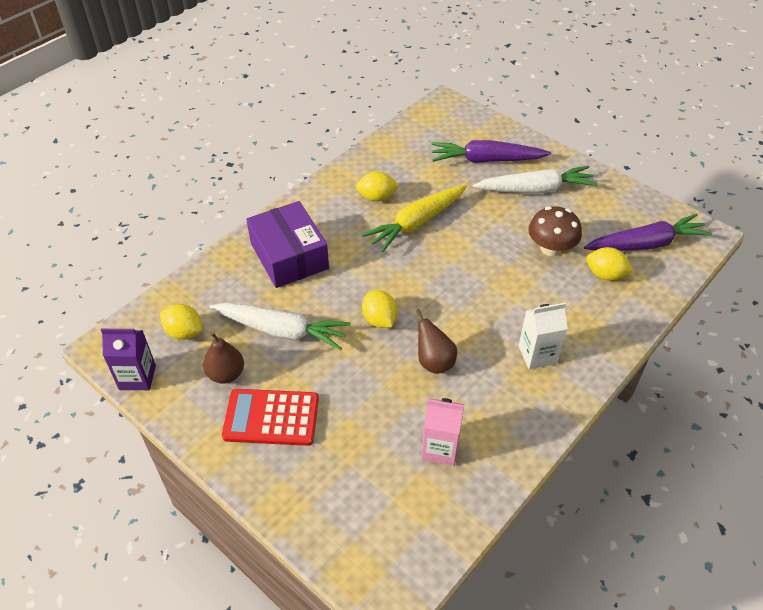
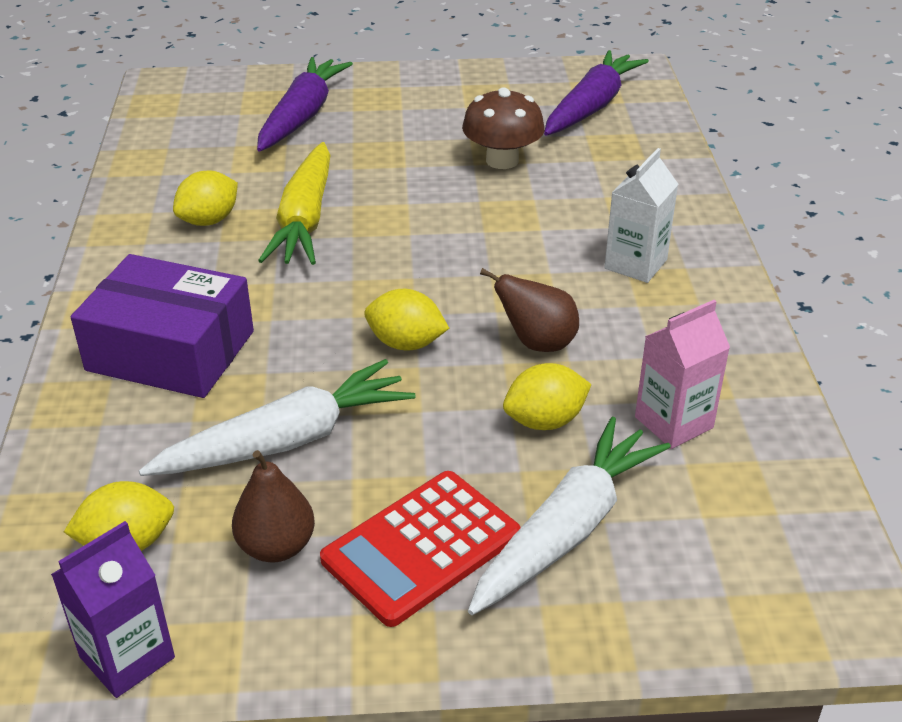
camera: 45 degrees left, 10 degrees down
(486, 160) = (302, 116): purple carrot -> purple carrot turned 150 degrees clockwise
(535, 189) = (403, 116): white carrot -> white carrot (567, 529)
(605, 275) = (593, 153): yellow lemon -> yellow lemon (545, 421)

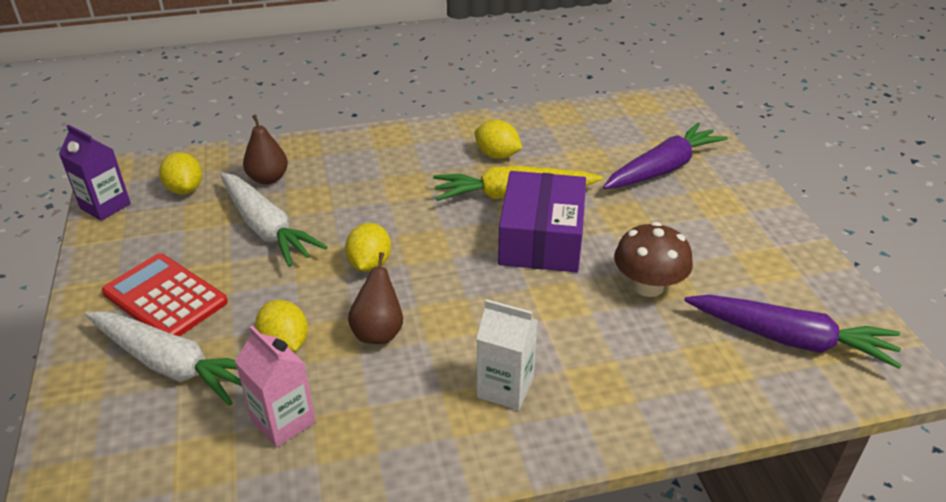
camera: 80 degrees right, 0 degrees up
(170, 351) = (350, 169): purple box -> purple box (541, 239)
(276, 546) = (175, 240): brown pear -> brown pear (268, 179)
(302, 116) = (663, 169): purple carrot -> purple carrot turned 45 degrees counterclockwise

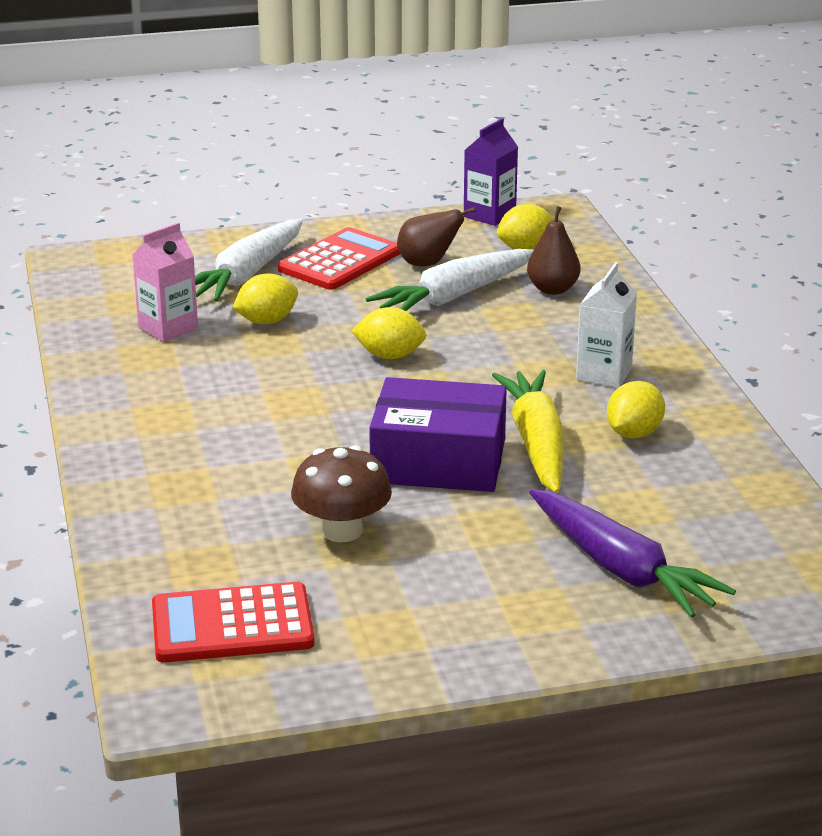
camera: 90 degrees right, 10 degrees down
(378, 332) = (278, 365): brown pear -> brown pear (428, 264)
(505, 388) = (187, 433): white carton -> white carton (604, 374)
(790, 339) = (232, 625): purple carrot -> red calculator

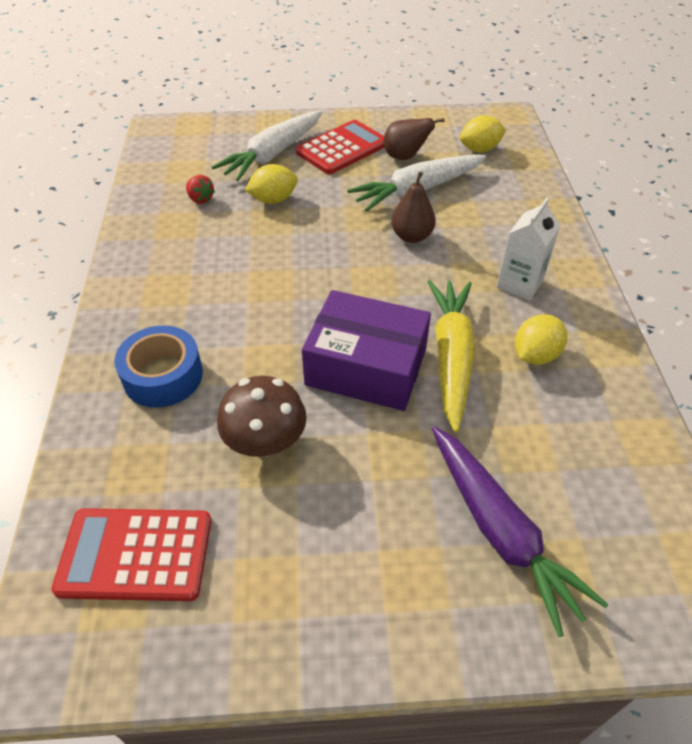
camera: 10 degrees right, 20 degrees up
(168, 328) = (200, 199): pink carton -> red strawberry
(196, 491) = (163, 376): none -> blue tape
(389, 356) = (355, 245): yellow lemon -> none
(489, 215) = (459, 116): purple carton -> none
(553, 289) = (493, 191): brown pear -> brown pear (412, 236)

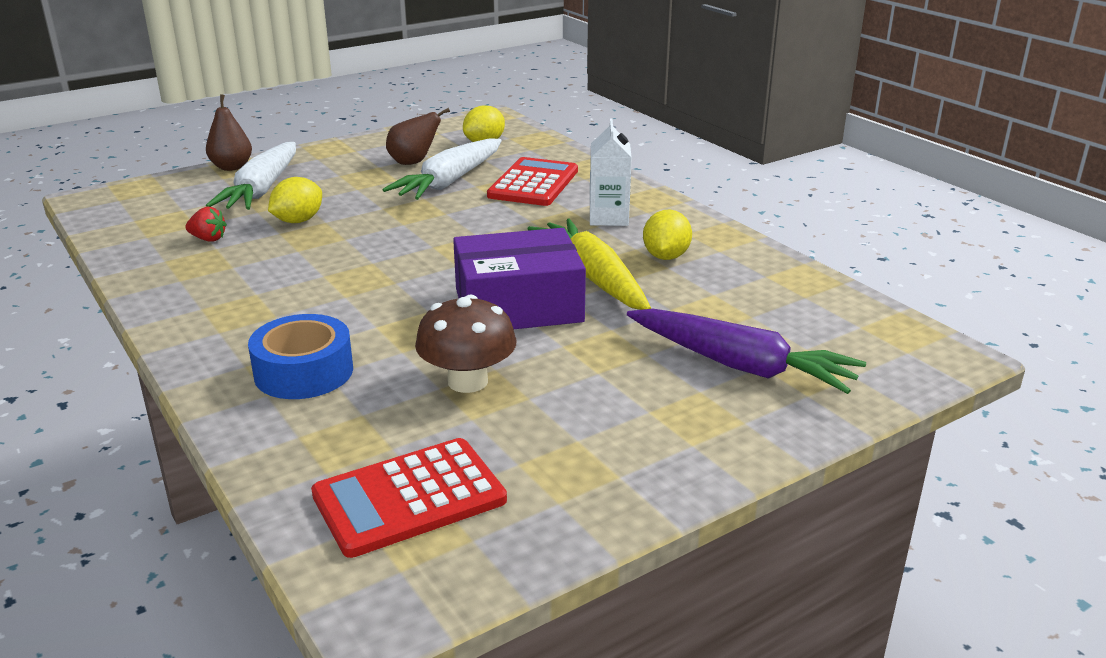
camera: 30 degrees left, 20 degrees down
(342, 148) = (338, 170): red calculator -> red calculator (533, 183)
(412, 236) = (475, 212): brown pear -> brown pear (232, 167)

